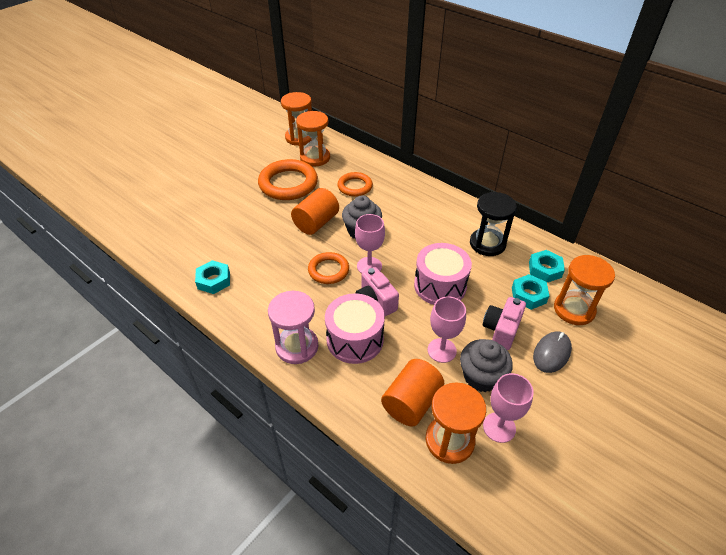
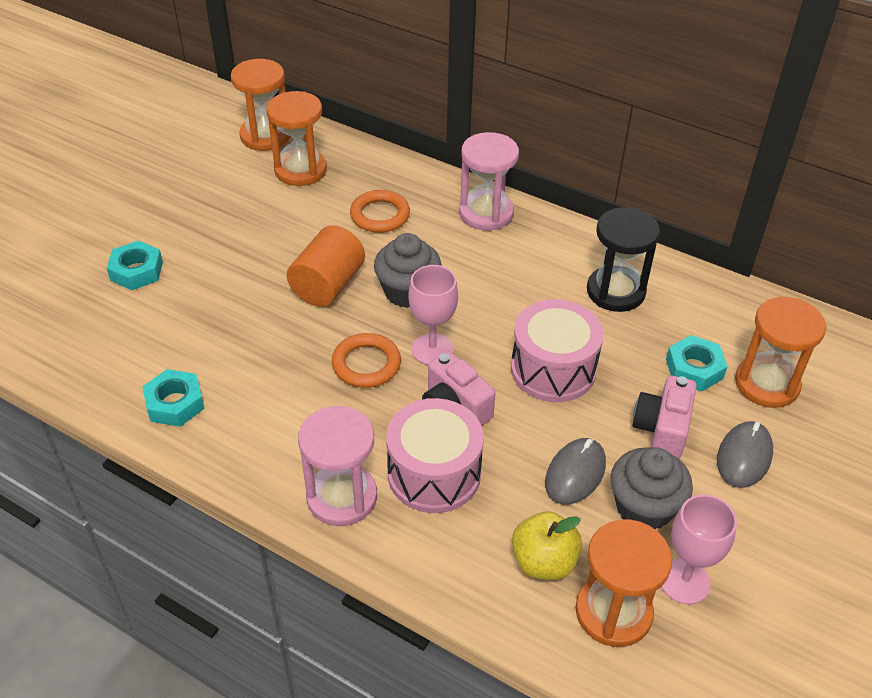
camera: 10 degrees left, 0 degrees up
(288, 184) = (264, 221): orange ring -> none
(411, 402) = (543, 562): orange cylinder -> yellow apple
(417, 191) = (486, 213): none -> pink hourglass
(441, 350) = (575, 473): pink goblet -> grey mouse
(545, 269) = (712, 324): turquoise nut -> turquoise nut (136, 271)

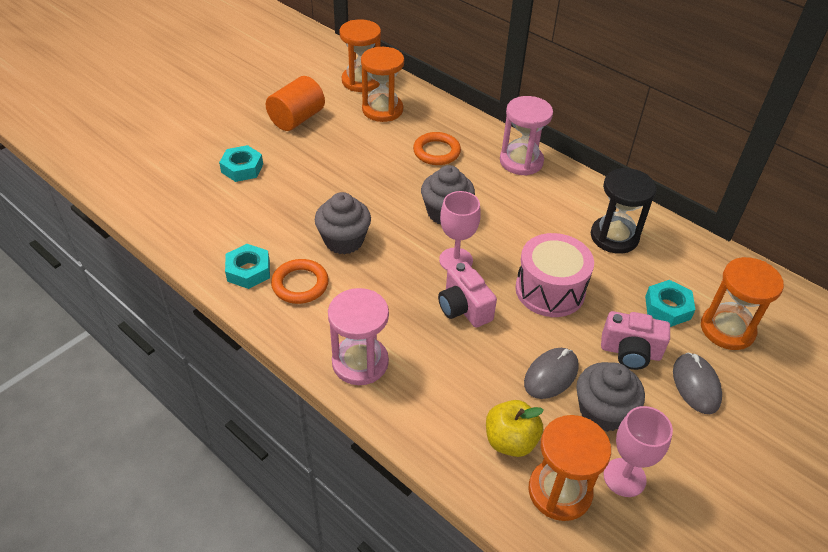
camera: 10 degrees right, 0 degrees up
(288, 346) = (344, 240): none -> grey cupcake
(328, 285) = (384, 199): orange cylinder -> orange cylinder (297, 119)
(366, 364) = (401, 263): orange ring -> orange ring (300, 284)
(434, 473) = (436, 356): pink drum -> none
(662, 430) = (630, 352): pink camera -> pink camera turned 105 degrees counterclockwise
(744, 457) = (696, 385): grey mouse -> grey mouse turned 45 degrees counterclockwise

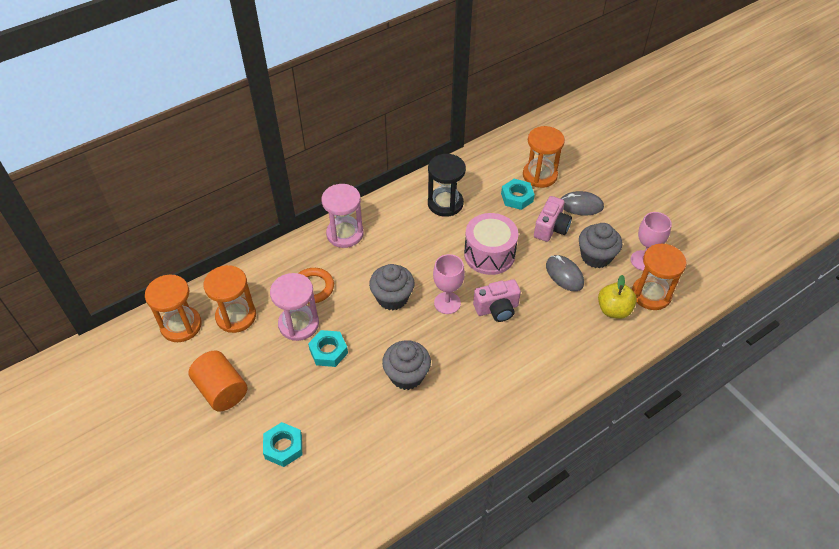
camera: 75 degrees left, 5 degrees up
(248, 271) = (426, 453): turquoise nut -> turquoise nut (328, 351)
(300, 284) = (450, 414): orange ring -> none
(360, 362) = (538, 384): pink hourglass -> pink hourglass (298, 324)

